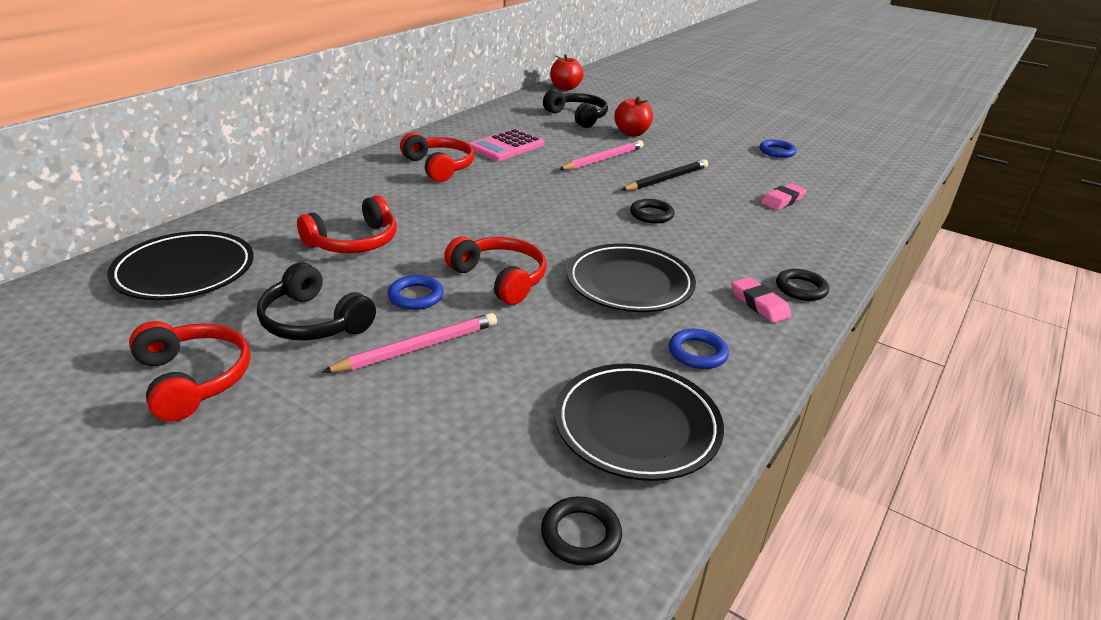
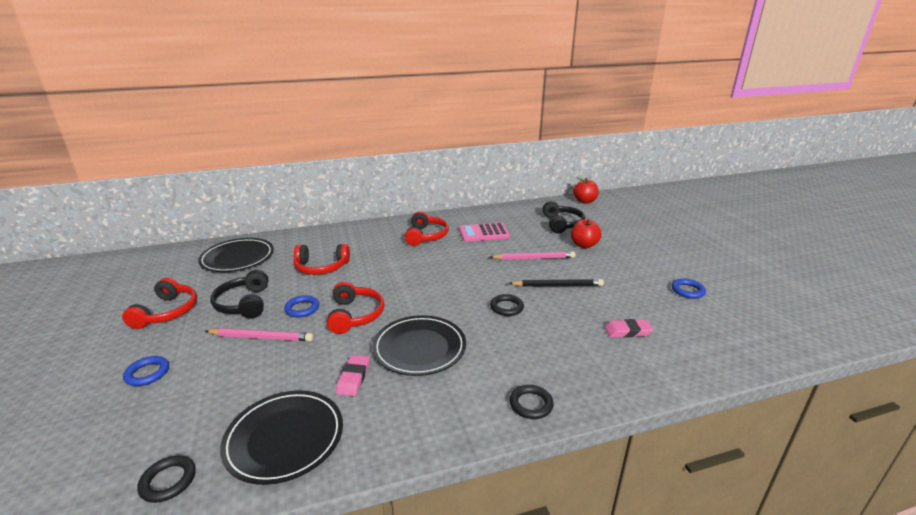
camera: 40 degrees right, 5 degrees down
(697, 353) = (387, 413): blue ring -> blue ring (147, 373)
(759, 304) = (481, 401): pink eraser -> pink eraser (353, 378)

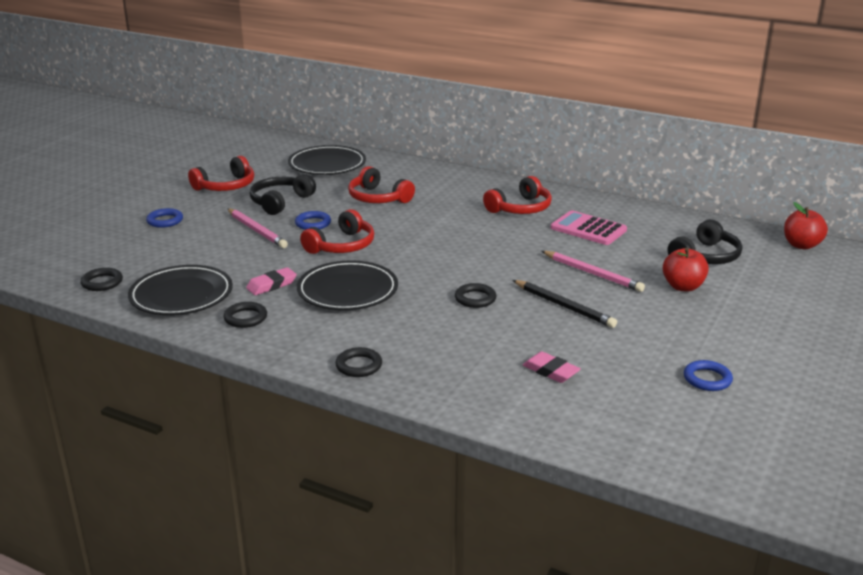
camera: 45 degrees right, 0 degrees up
(381, 422) = (245, 318): none -> black ring

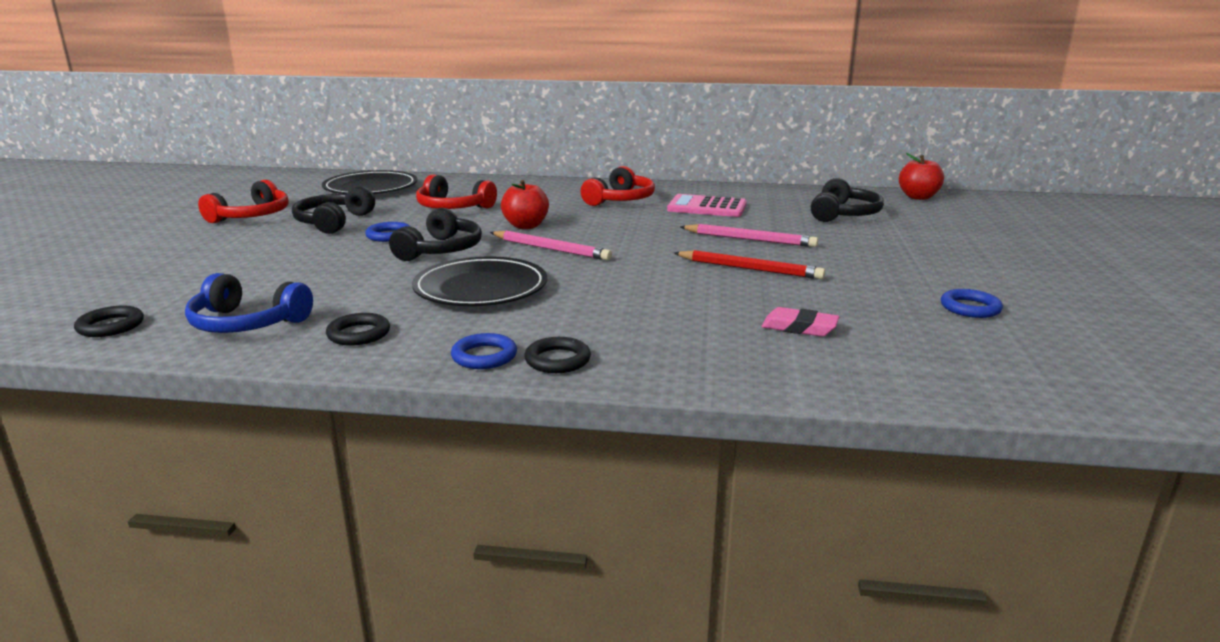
camera: 20 degrees left, 5 degrees down
(165, 221) = (182, 254): blue ring -> blue ring (484, 356)
(181, 295) = (246, 323): black plate -> blue headphones
(257, 230) = (318, 249): pink pencil -> pink pencil (551, 249)
(271, 285) = (373, 296): pink eraser -> none
(342, 246) = (441, 250): red headphones -> black headphones
(475, 298) = (644, 275): black ring -> none
(564, 306) = (750, 269): black pencil -> red pencil
(683, 287) = (851, 238): red apple -> red apple (526, 226)

